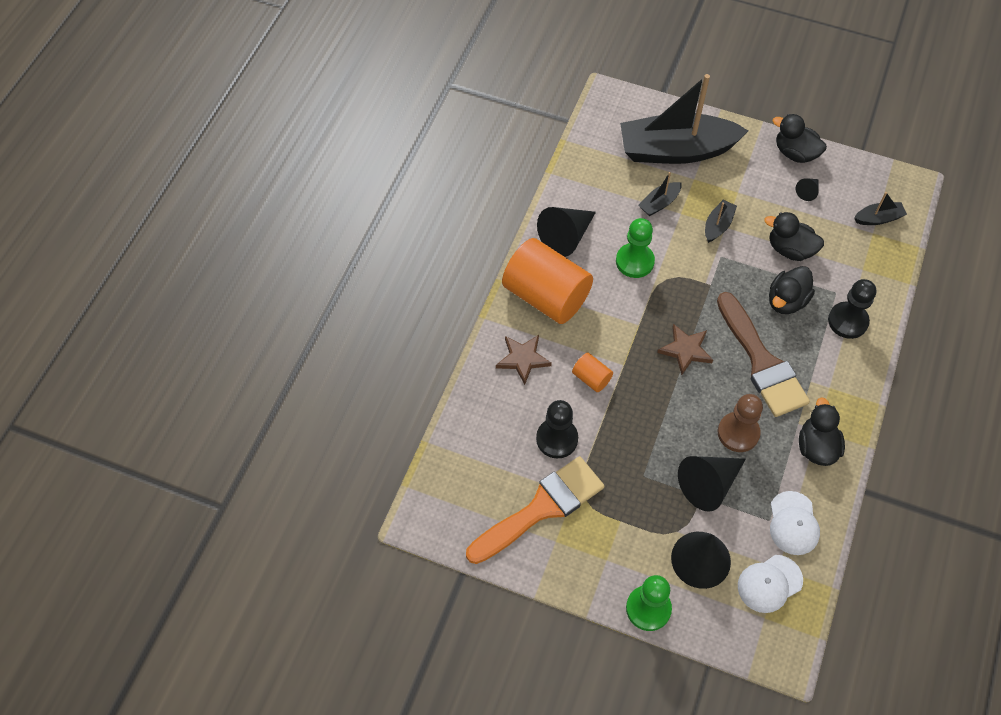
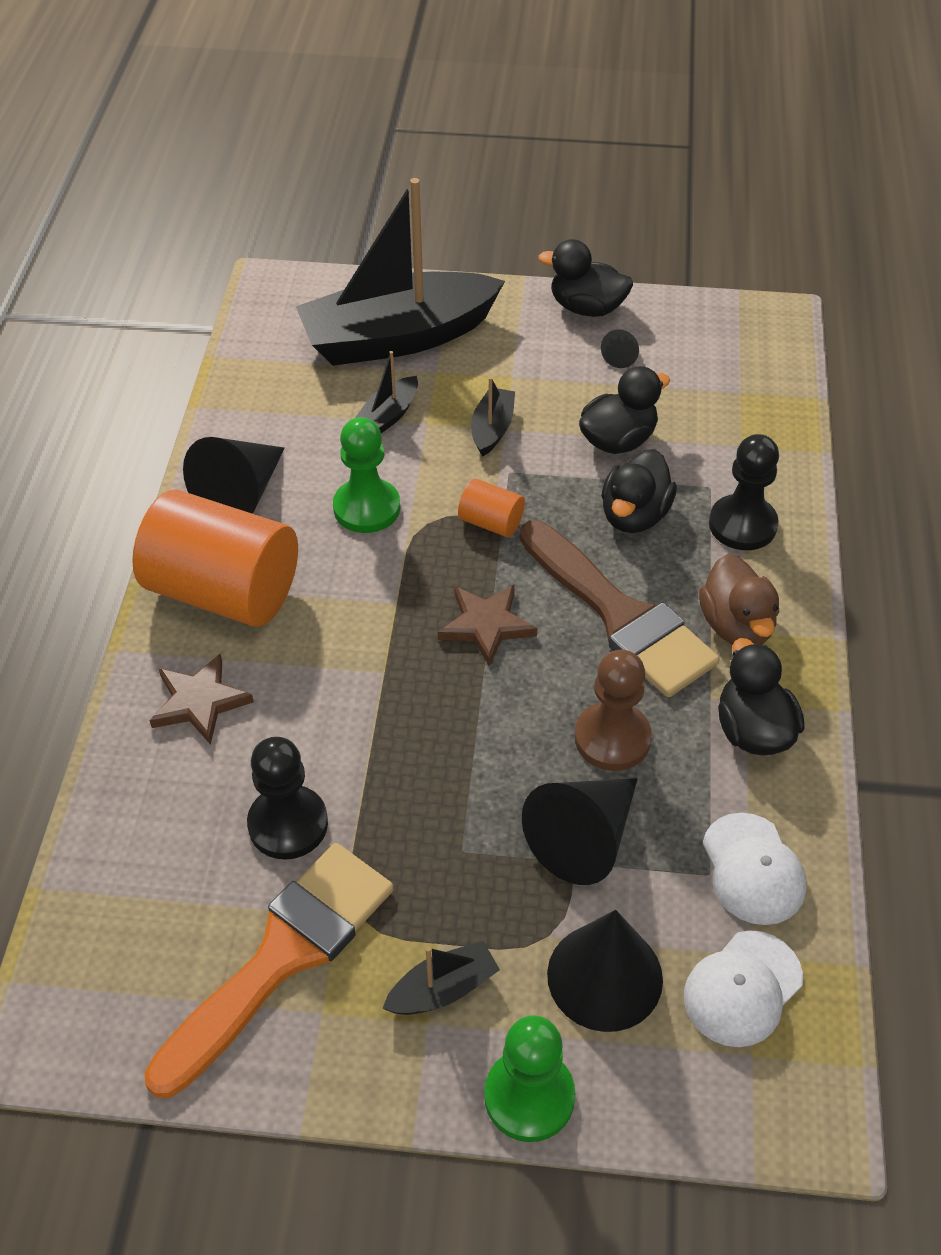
camera: 15 degrees left, 10 degrees down
(591, 378) = (331, 706): orange cylinder -> orange cylinder (491, 522)
(790, 249) = (618, 440): black duck -> black duck turned 135 degrees clockwise
(825, 383) = (736, 626): none -> brown duck
(878, 218) = (742, 371): black boat -> black boat (443, 989)

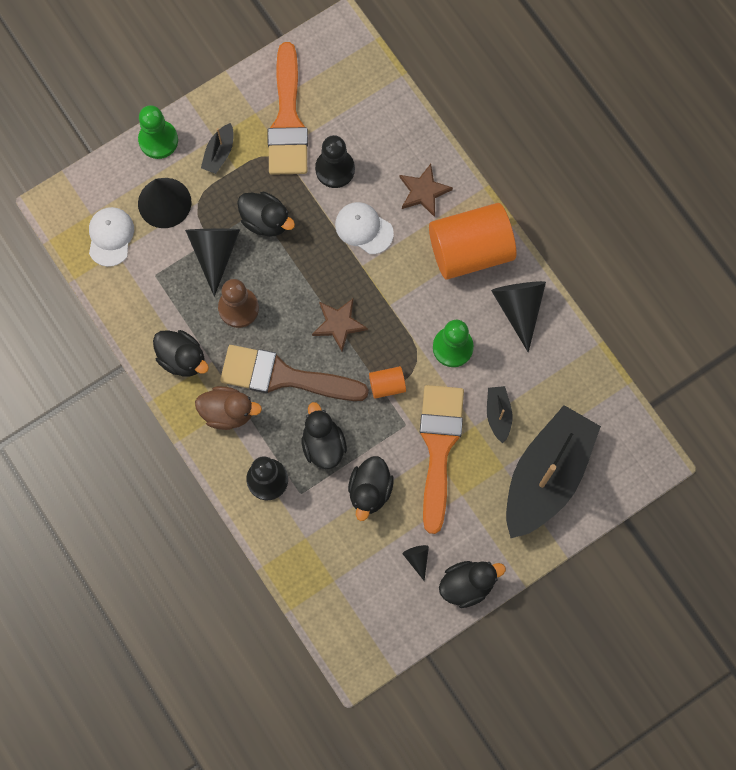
camera: 140 degrees right, 25 degrees up
(463, 827) = (266, 221): none -> black duck
(492, 429) = (439, 447): black boat -> orange brush
(736, 626) = (228, 412): brown duck -> brown duck turned 150 degrees clockwise
(753, 869) = (139, 290): white cap -> white cap (364, 228)

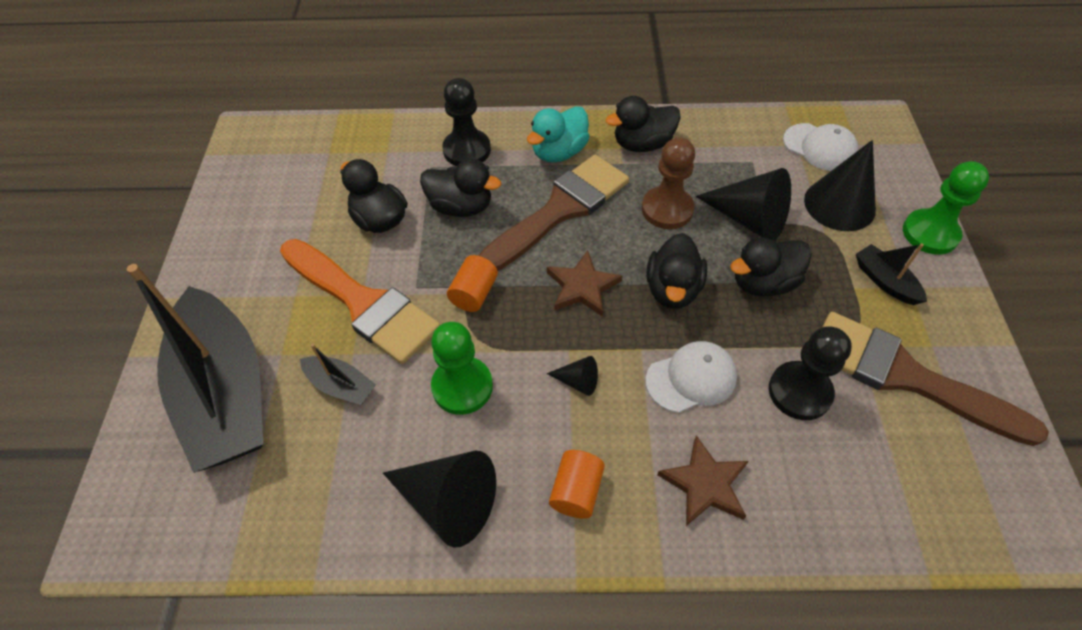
camera: 125 degrees right, 20 degrees down
(228, 412) = (559, 152): brown duck -> turquoise duck
(287, 120) = (905, 376): orange brush -> brown brush
(417, 559) = (277, 222): black cone -> black cone (578, 381)
(467, 584) = (210, 248): black duck -> black duck (672, 289)
(470, 250) = (576, 491): orange cylinder -> orange cylinder, size x0.44

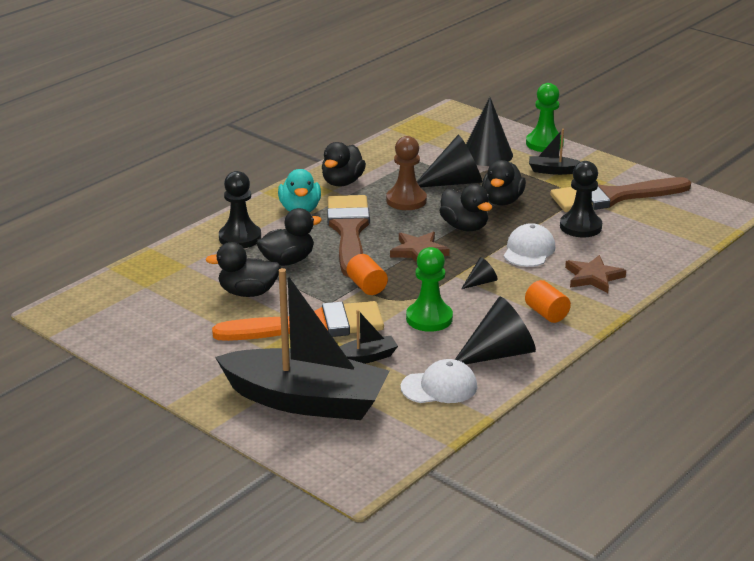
camera: 50 degrees left, 25 degrees down
(820, 147) = (439, 137): white cap -> white cap (439, 387)

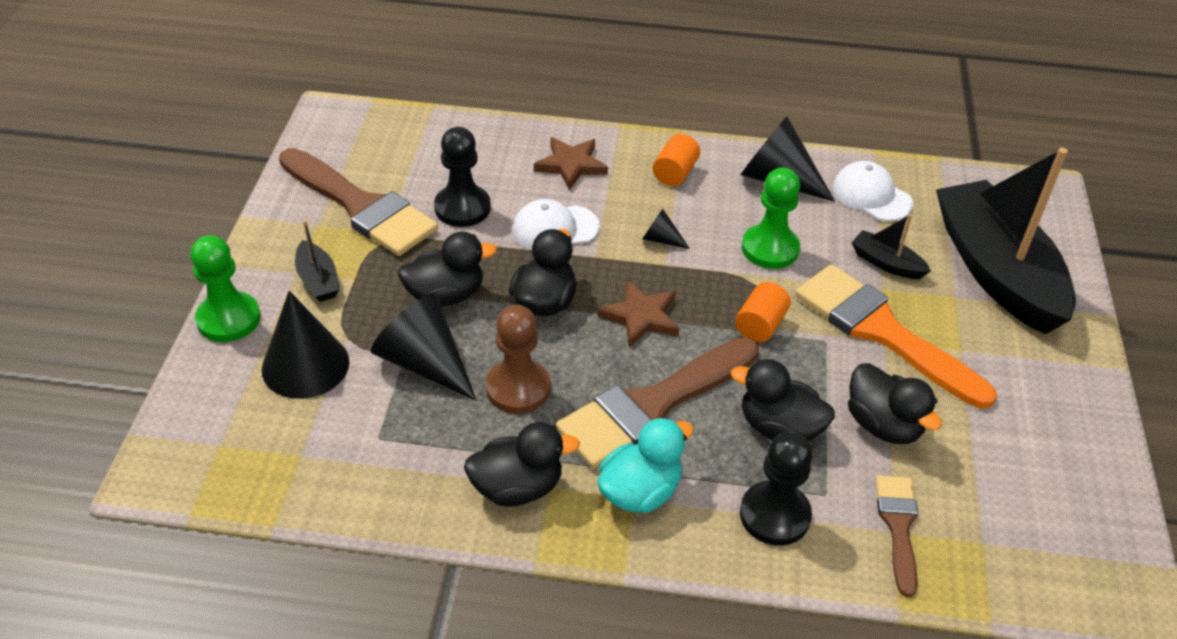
camera: 125 degrees left, 15 degrees up
(187, 267) = (898, 526): none -> brown brush

